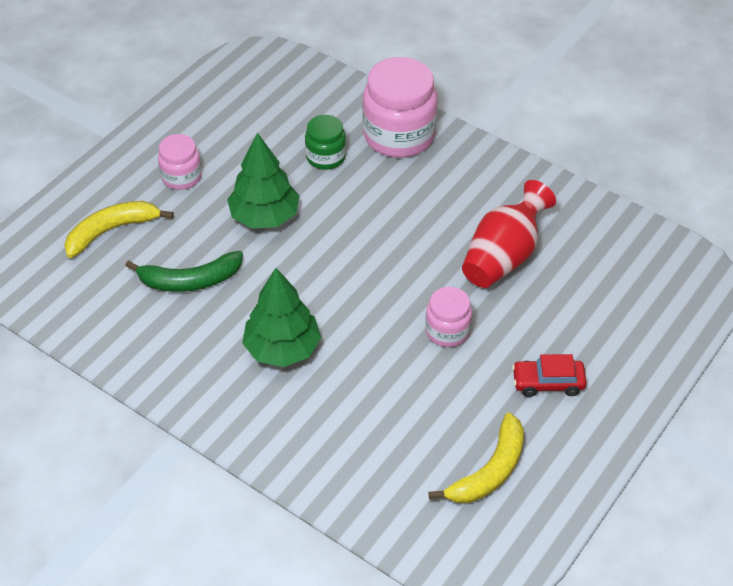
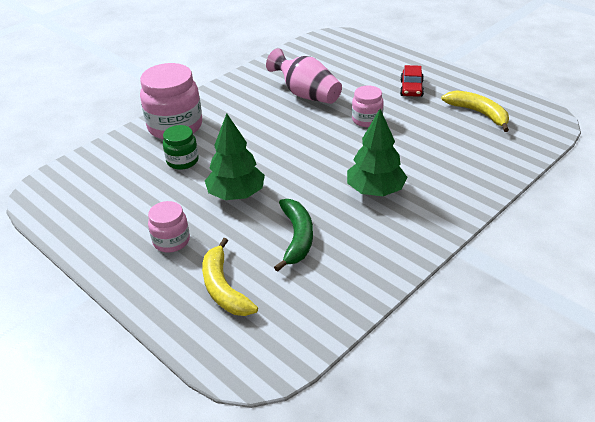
camera: 80 degrees left, 10 degrees down
(503, 256) = (306, 95): red vase -> pink vase

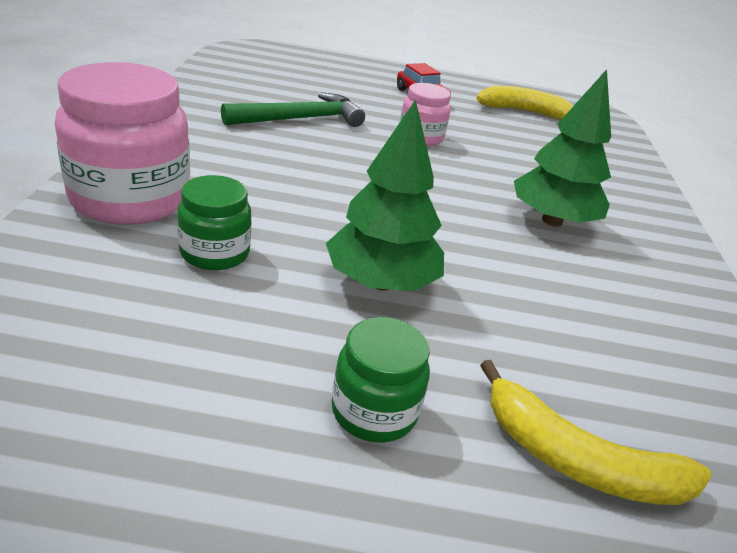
camera: 45 degrees left, 5 degrees down
(171, 241) = (374, 411): pink jar -> green jar
(297, 238) = (556, 320): green banana -> none
(306, 95) = (300, 119): pink vase -> green hammer

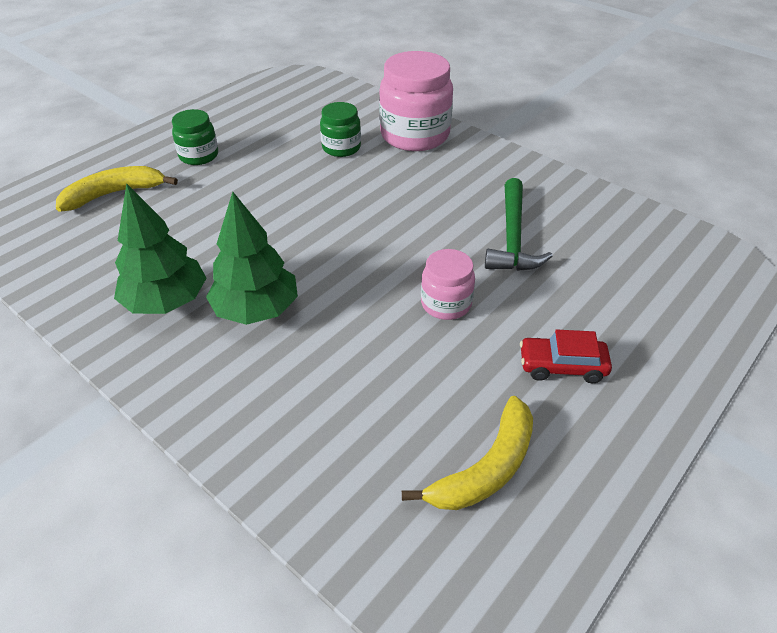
camera: 130 degrees right, 10 degrees up
(381, 282) = (270, 190): green tree -> green tree (166, 301)

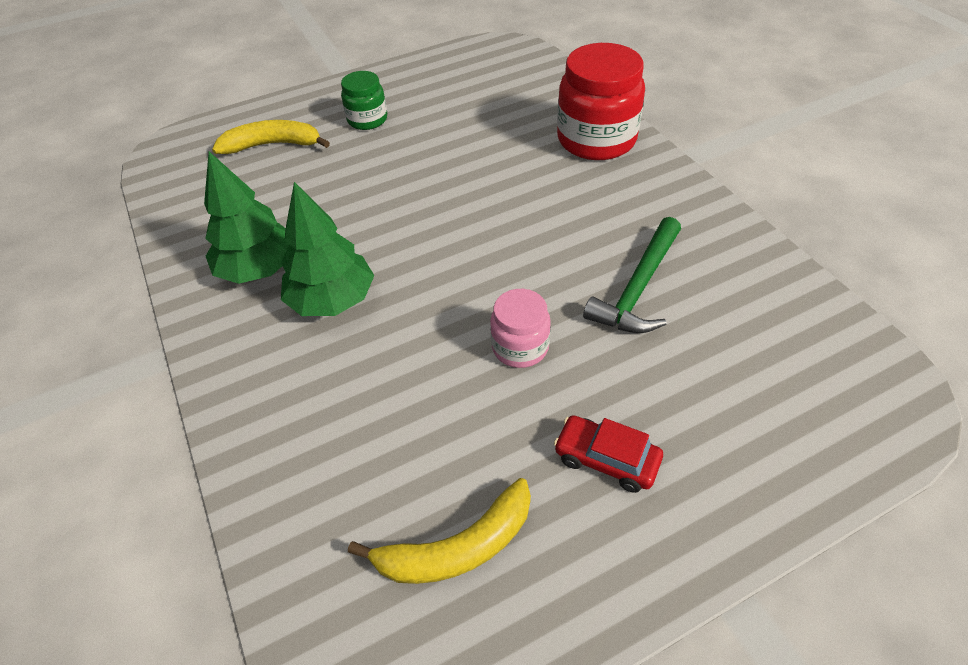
camera: 25 degrees right, 5 degrees up
(341, 148) = (510, 139): green jar -> none
(414, 135) = (596, 139): pink jar -> red jar

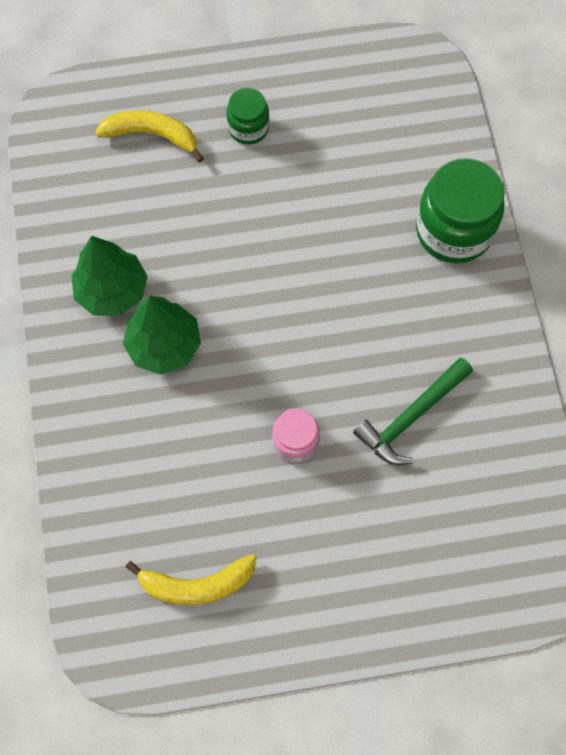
camera: 15 degrees right, 20 degrees up
(596, 139) = (453, 231): red jar -> green jar
(606, 459) = (319, 556): red car -> none

